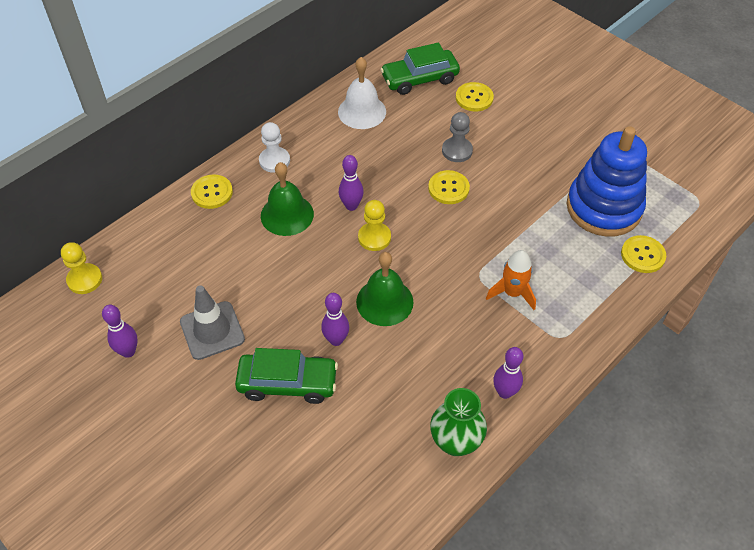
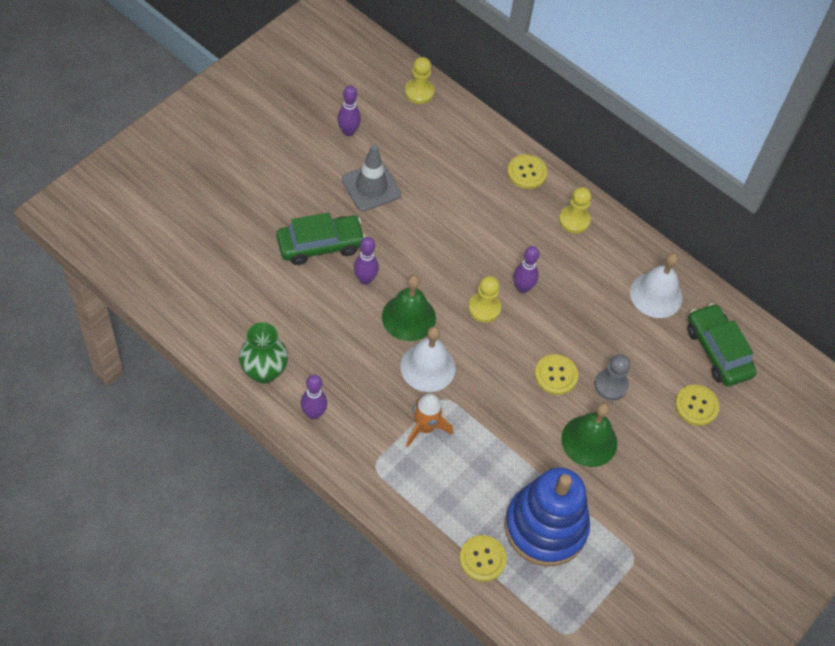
camera: 80 degrees right, 5 degrees up
(274, 161) = (574, 220): white pawn -> yellow pawn
(287, 215) = (506, 234): green bell -> green bell (589, 441)
(287, 383) = (320, 245): green car -> green car turned 105 degrees counterclockwise
(444, 288) = (428, 367): none -> white bell

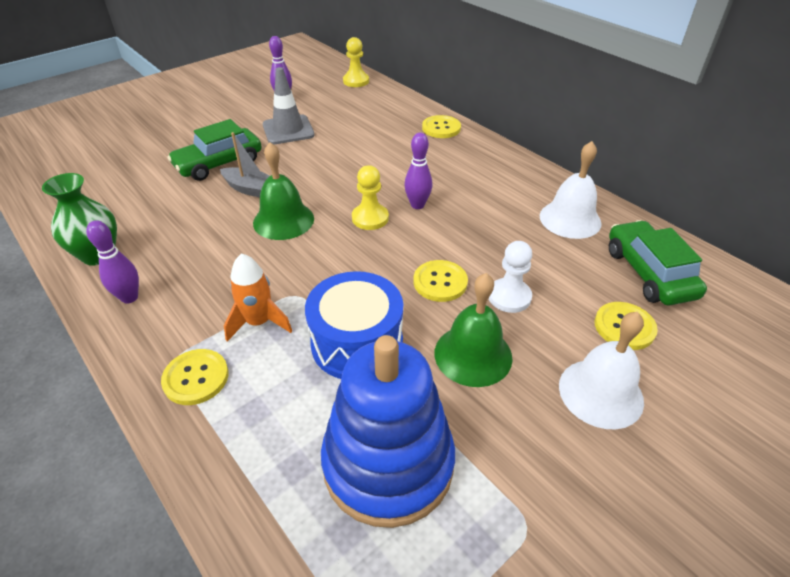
camera: 15 degrees right, 15 degrees down
(320, 245) = (219, 163): green car -> green car turned 150 degrees clockwise
(365, 279) = (251, 189): purple bowling pin -> grey boat
(428, 367) = (287, 264): white bell -> white bell (600, 393)
(482, 559) = (275, 502): yellow button -> yellow button (196, 378)
(504, 439) = (357, 343): none -> blue drum
(574, 220) = (483, 160): yellow pawn -> none
(611, 385) = (509, 297): grey pawn -> white pawn

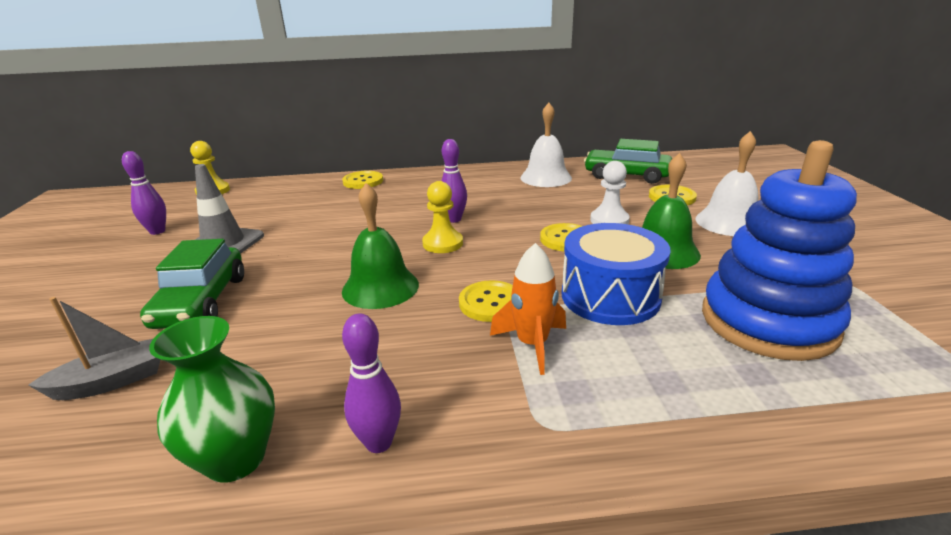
camera: 55 degrees left, 15 degrees down
(196, 378) = (588, 413): yellow button -> yellow button (490, 303)
(251, 189) = (292, 293): grey boat -> grey boat (112, 381)

